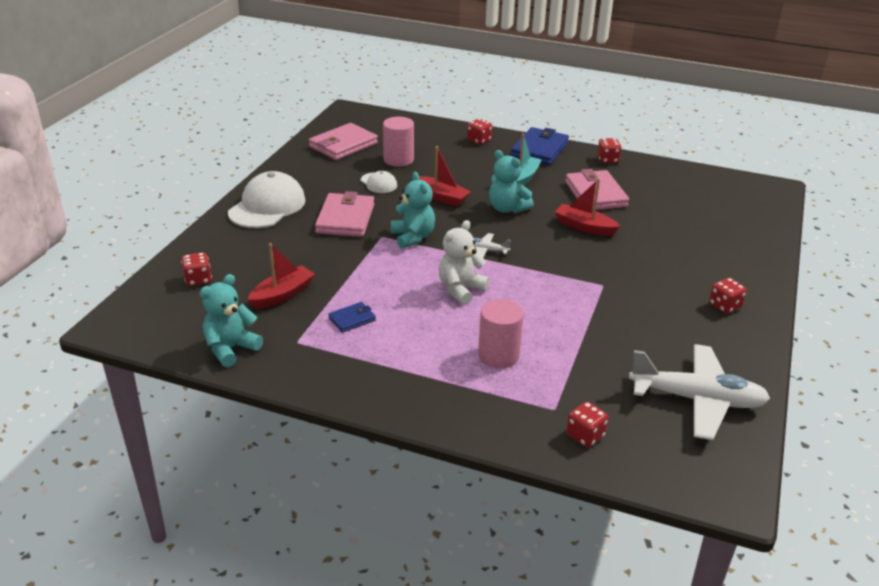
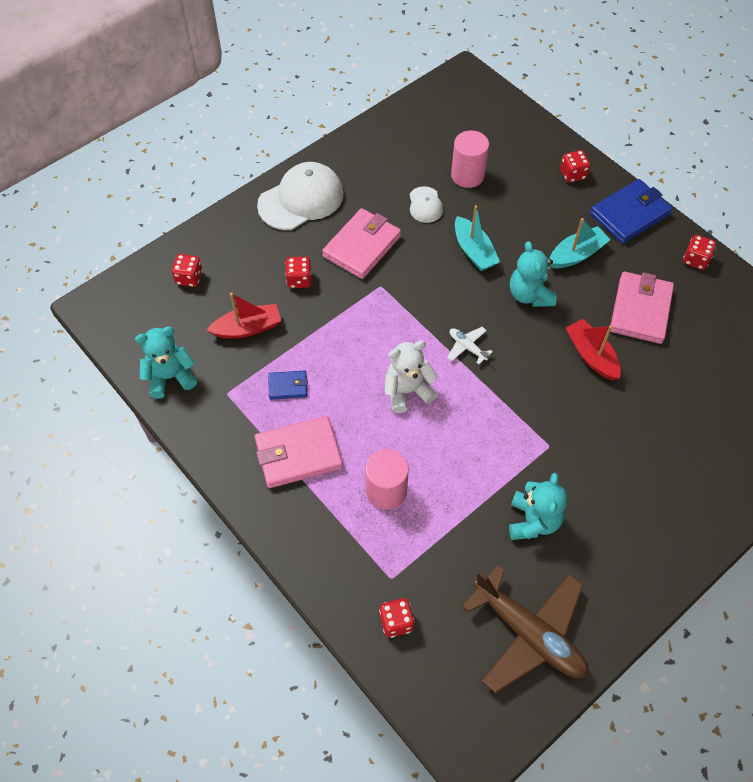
camera: 30 degrees right, 25 degrees up
(343, 145) = (426, 131): pink wallet -> pink wallet (298, 454)
(413, 237) = (409, 299): turquoise teddy bear -> turquoise teddy bear (533, 521)
(441, 197) = (474, 251): red boat -> turquoise boat
(697, 400) = (529, 633): white plane -> brown plane
(725, 306) = (653, 531): red dice -> red dice (299, 280)

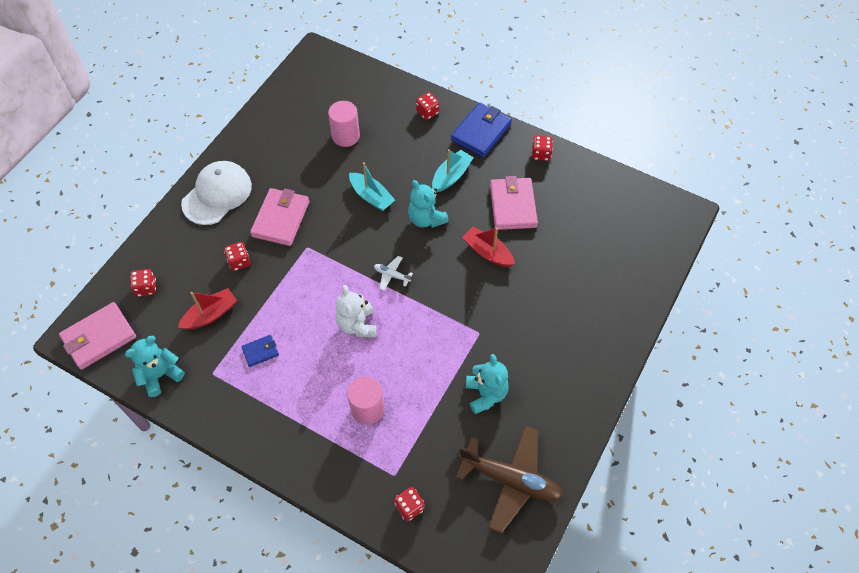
camera: 20 degrees left, 0 degrees up
(298, 454) = (288, 403): pink wallet -> pink wallet (99, 337)
(407, 391) = (357, 325): white teddy bear -> white teddy bear turned 60 degrees counterclockwise
(425, 205) = (320, 170): white cap -> none

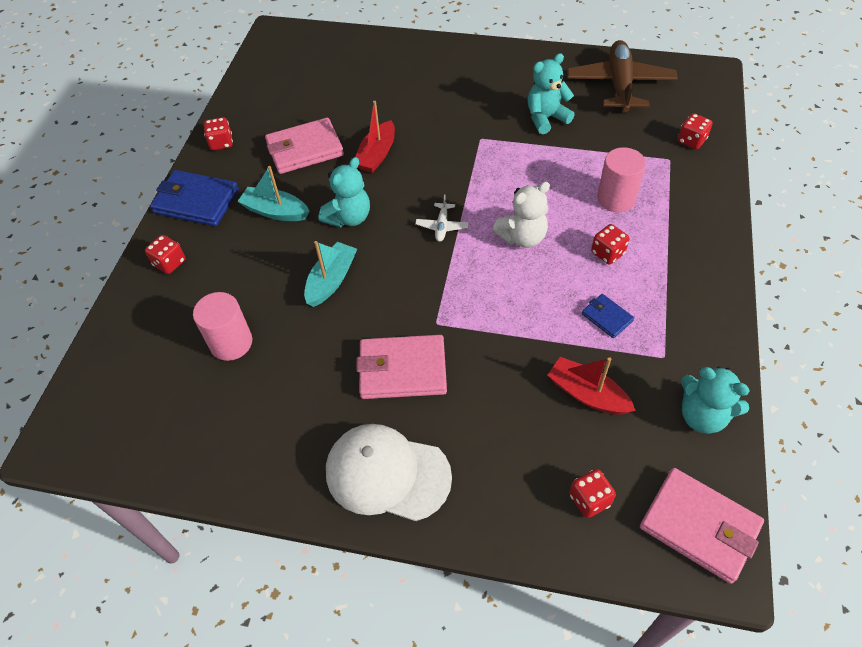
camera: 105 degrees left, 5 degrees down
(239, 262) = (492, 393): red dice -> red dice (607, 253)

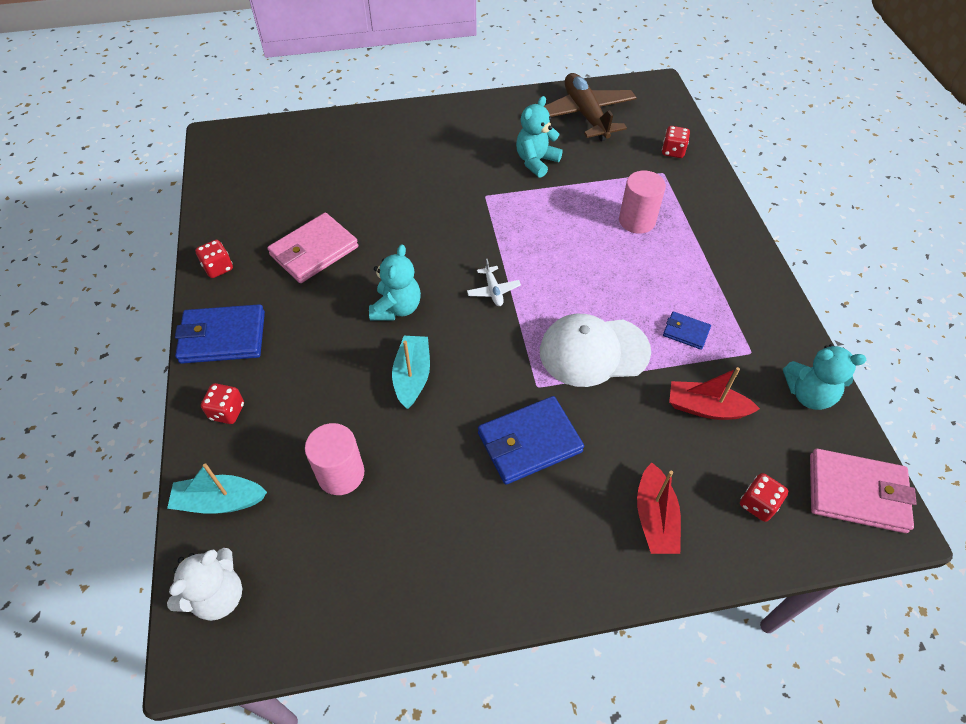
camera: 25 degrees left, 0 degrees up
(275, 211) = (316, 323): turquoise boat -> turquoise boat (219, 501)
(377, 155) = (392, 237): red boat -> red boat (655, 518)
(387, 473) = (568, 549): white cap -> white cap (593, 351)
(402, 370) = (529, 442): pink wallet -> blue wallet
(522, 237) = (573, 280): white teddy bear -> white teddy bear (218, 595)
(607, 253) = (656, 273): red dice -> none

